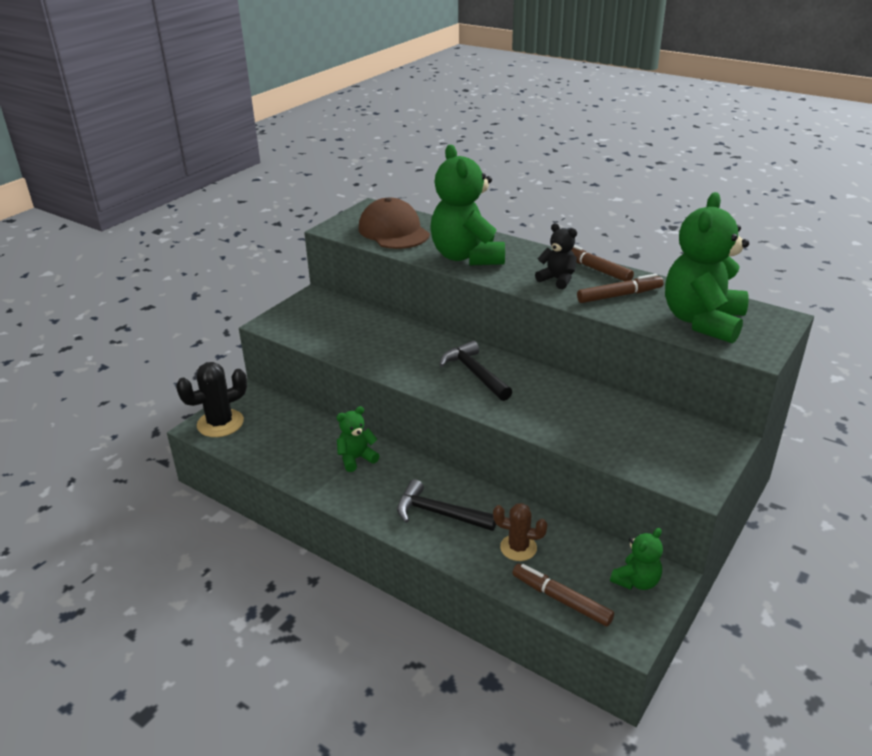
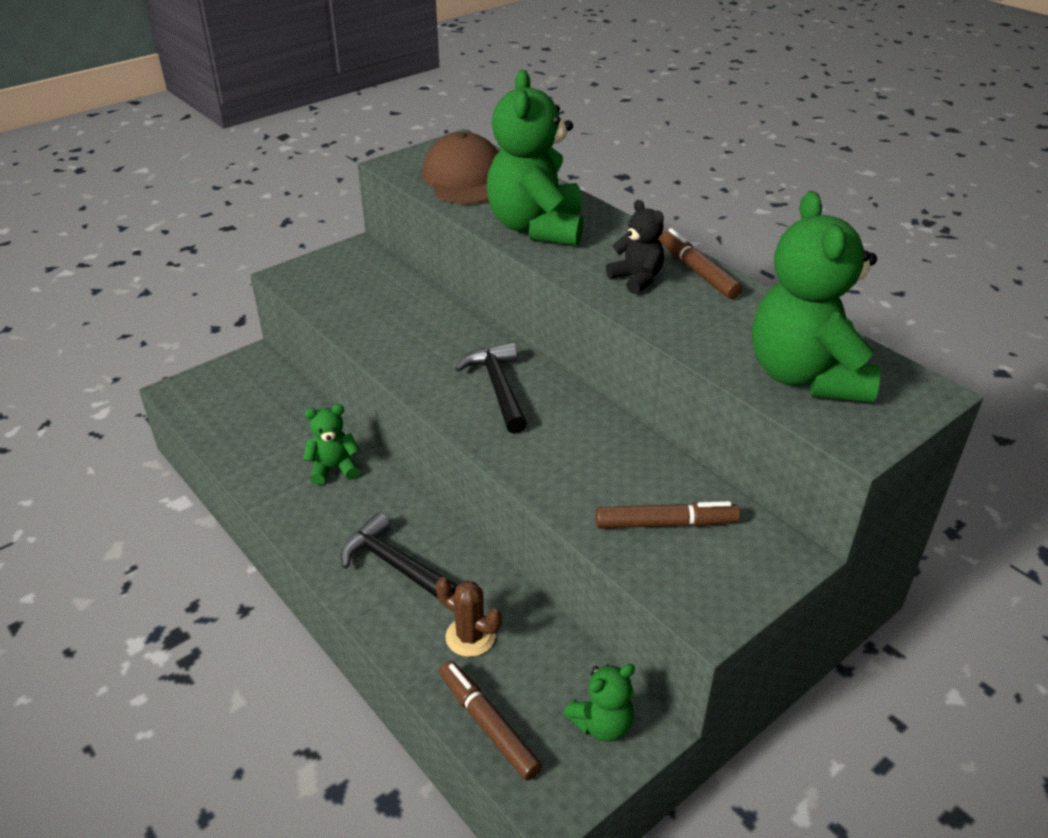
camera: 15 degrees right, 5 degrees up
(220, 423) = (202, 390): black cactus -> none
(619, 295) = (708, 316): brown marker -> brown marker (666, 523)
(702, 321) = (805, 376): green teddy bear -> green teddy bear turned 45 degrees counterclockwise

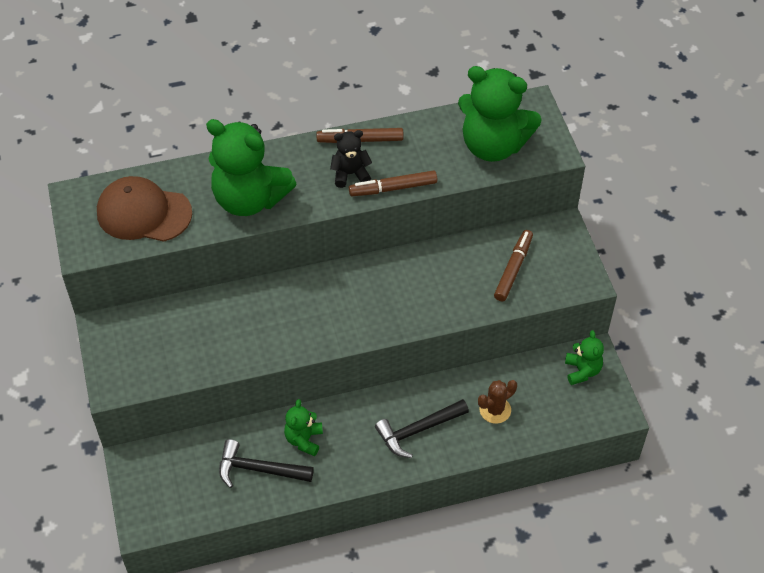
camera: 65 degrees left, 15 degrees up
(488, 725) = (559, 423): brown marker -> brown marker (393, 188)
(498, 388) = (345, 300): black hammer -> black hammer (259, 469)

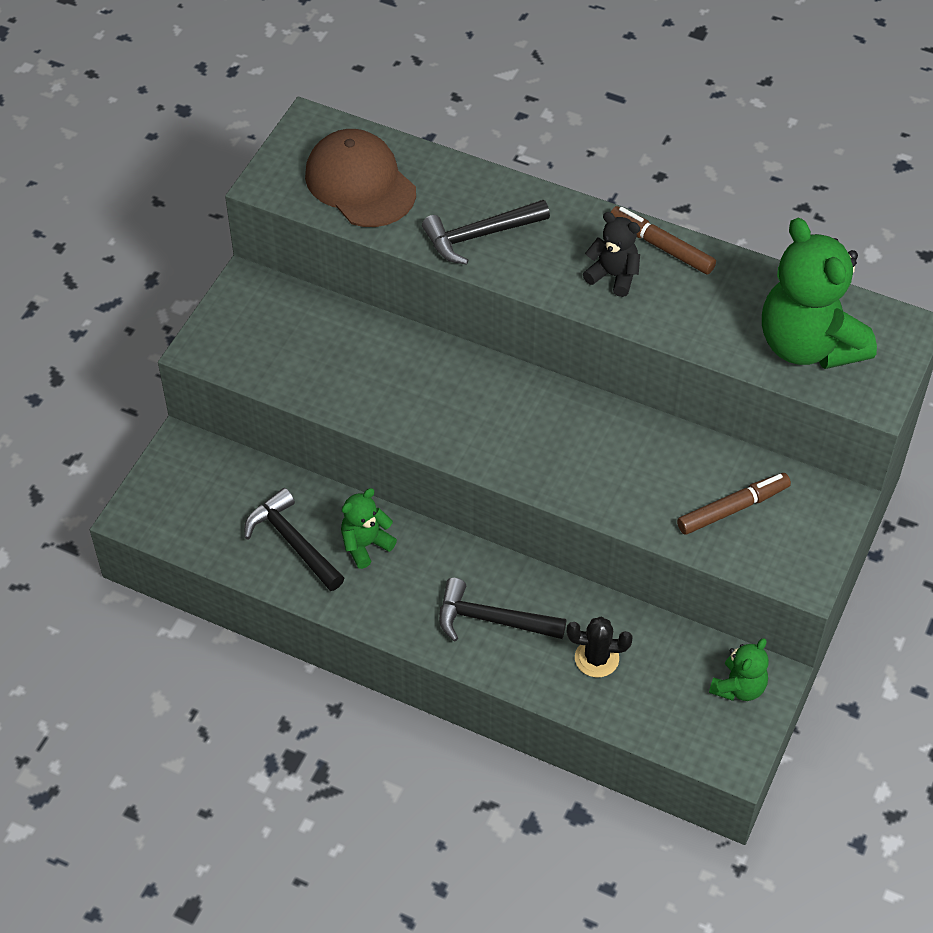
camera: 40 degrees right, 0 degrees up
(249, 199) = (480, 236): green teddy bear -> black hammer
(393, 188) = (645, 320): brown marker -> none
(495, 410) = (596, 658): brown cactus -> black cactus

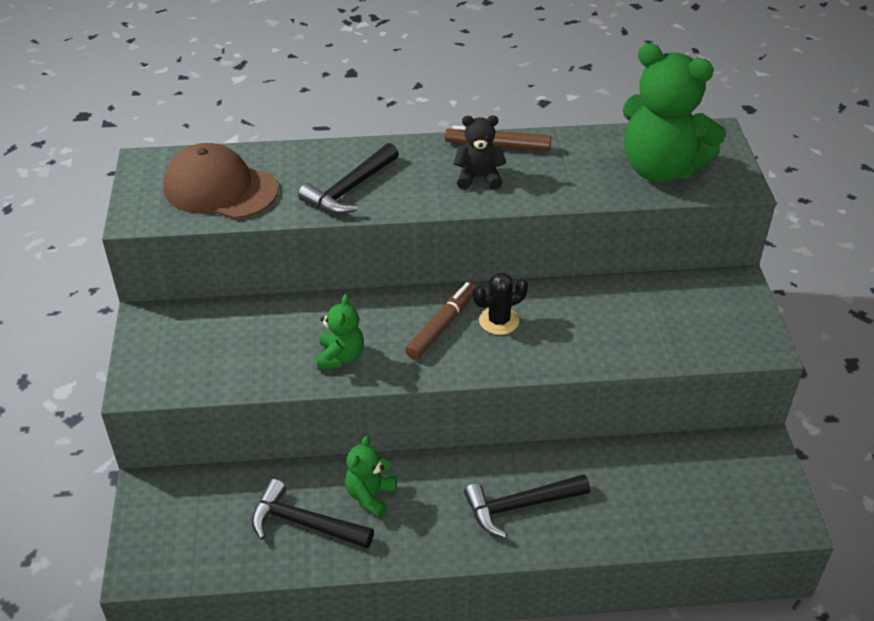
camera: 30 degrees left, 10 degrees down
(596, 658) = (625, 495): black cactus -> black cactus (499, 321)
(733, 508) = (669, 320): brown marker -> brown marker (442, 326)
(738, 687) = (746, 464): green teddy bear -> green teddy bear (340, 357)

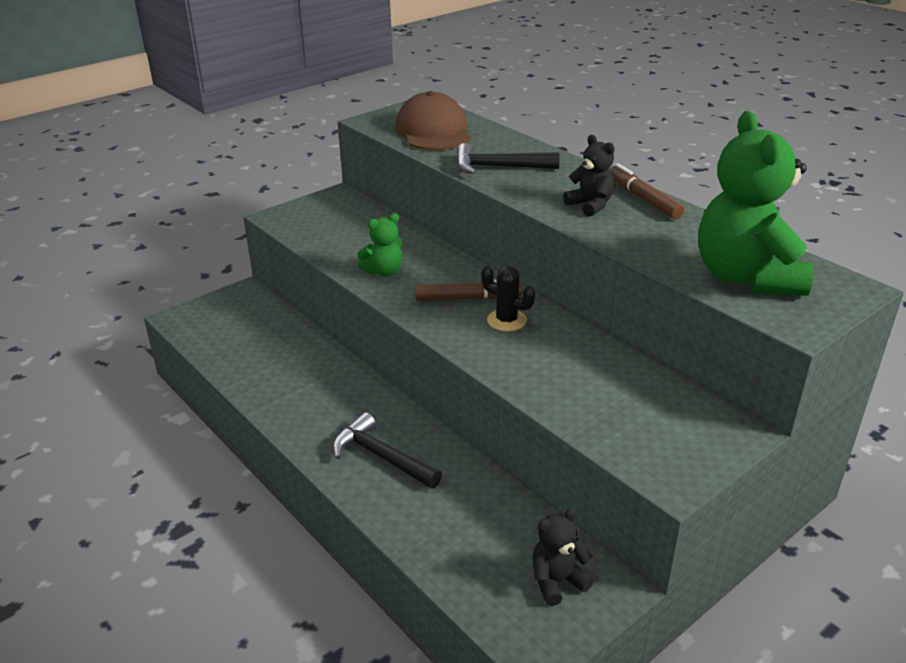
camera: 55 degrees right, 10 degrees down
(304, 523) = (270, 362): black hammer -> none
(370, 496) = (322, 379): green teddy bear -> none
(736, 473) = (557, 581): none -> black teddy bear

